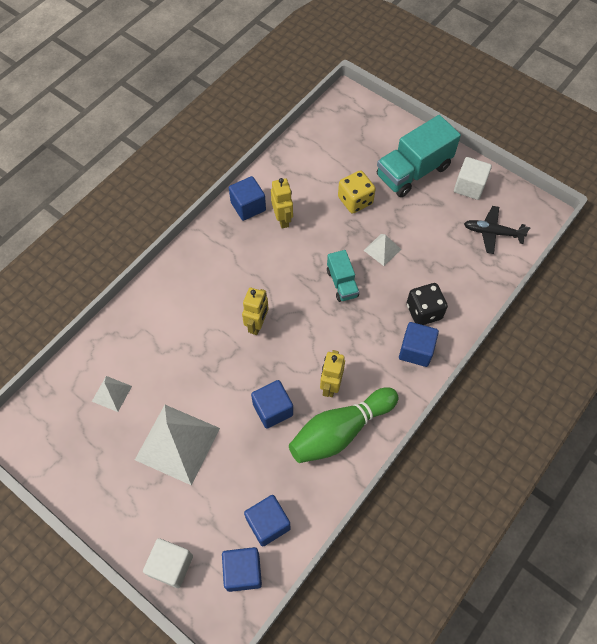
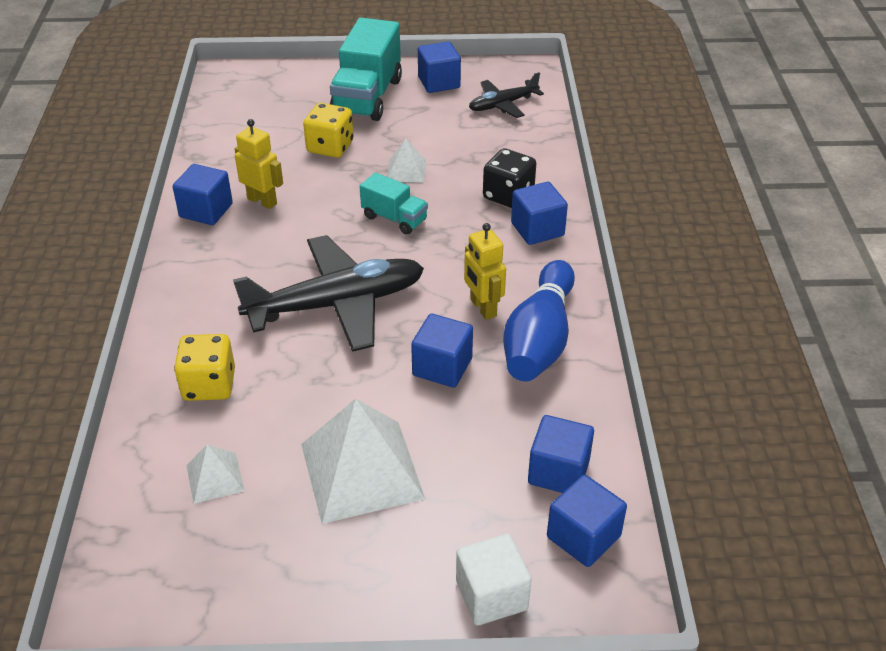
camera: 40 degrees left, 20 degrees down
(154, 333) = (209, 385): none -> yellow dice
(257, 324) = (336, 304): yellow robot -> black plane
(340, 431) = (539, 339): green bowling pin -> blue bowling pin
(469, 186) = (439, 82): white cube -> blue cube

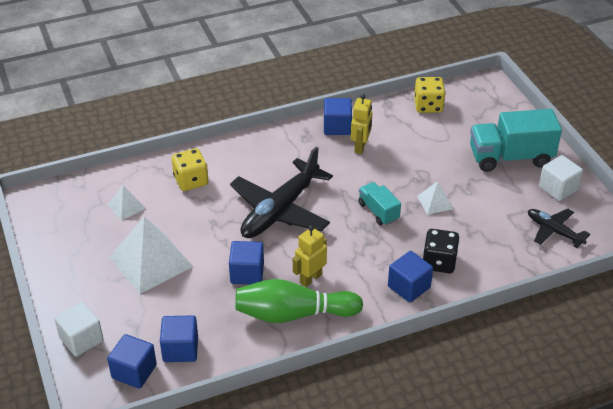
camera: 70 degrees right, 0 degrees up
(330, 147) = (437, 158): yellow dice -> yellow dice (428, 106)
(336, 304) = (280, 210): black plane -> black plane turned 75 degrees clockwise
(394, 218) = (378, 211): turquoise truck -> turquoise truck turned 135 degrees clockwise
(439, 82) = (558, 188): blue cube -> white cube
(539, 339) = (293, 314): blue bowling pin -> green bowling pin

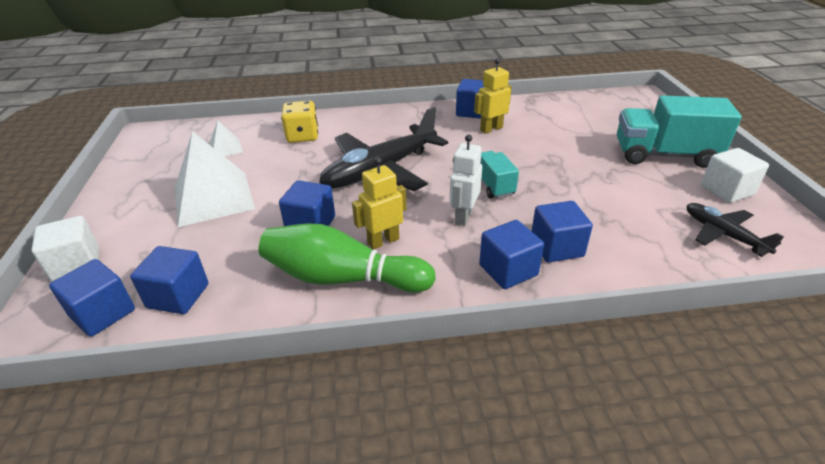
camera: 15 degrees right, 5 degrees down
(360, 147) = (491, 129): yellow robot -> yellow robot turned 150 degrees counterclockwise
(364, 246) = (463, 216): none -> white robot
(428, 106) = (573, 105): yellow dice -> none
(435, 202) = (564, 185): white pyramid -> none
(439, 262) = (556, 247): black dice -> blue cube

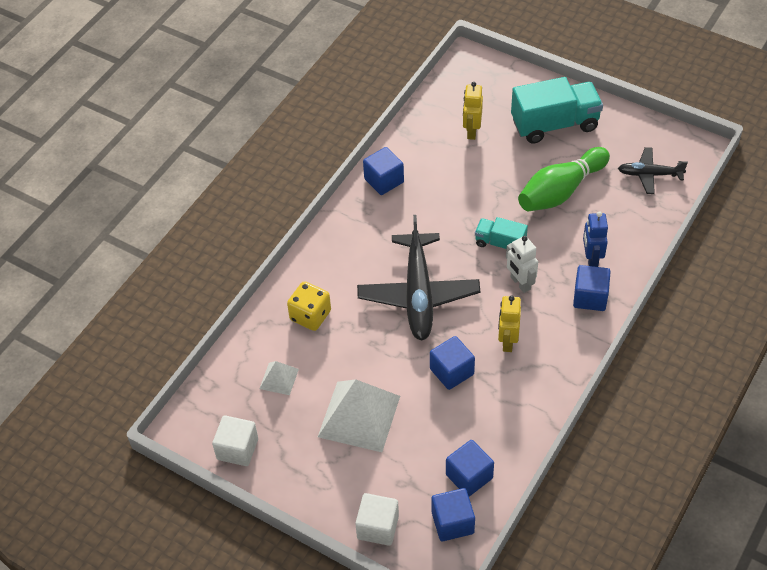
camera: 50 degrees left, 15 degrees up
(342, 278) = (526, 382): green bowling pin -> green bowling pin (561, 191)
(491, 129) = (424, 189): yellow robot -> yellow robot (471, 131)
(556, 247) = (591, 259): blue cube -> blue robot
(664, 155) = (554, 124): turquoise truck -> turquoise truck turned 150 degrees counterclockwise
(726, 190) = (617, 132): white cube -> white cube (237, 449)

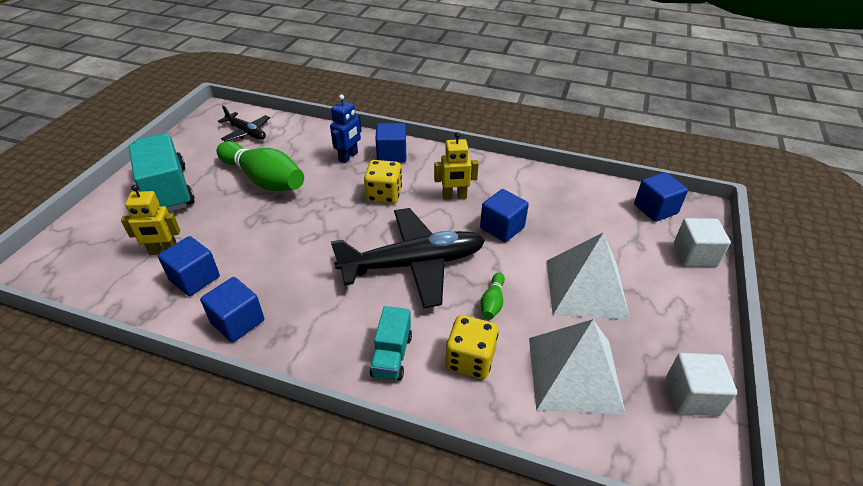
camera: 105 degrees left, 10 degrees down
(279, 379) = (574, 373): white pyramid -> white pyramid, size x2.06
(361, 342) = (492, 302): none -> green bowling pin
(469, 476) = (606, 204): blue cube -> blue cube (195, 278)
(500, 243) = (334, 212): turquoise truck -> turquoise truck (392, 355)
(520, 283) = (384, 195): white robot -> yellow dice
(591, 259) = (348, 157): blue robot -> blue robot turned 45 degrees counterclockwise
(650, 174) = (246, 132): black plane -> black plane turned 45 degrees counterclockwise

